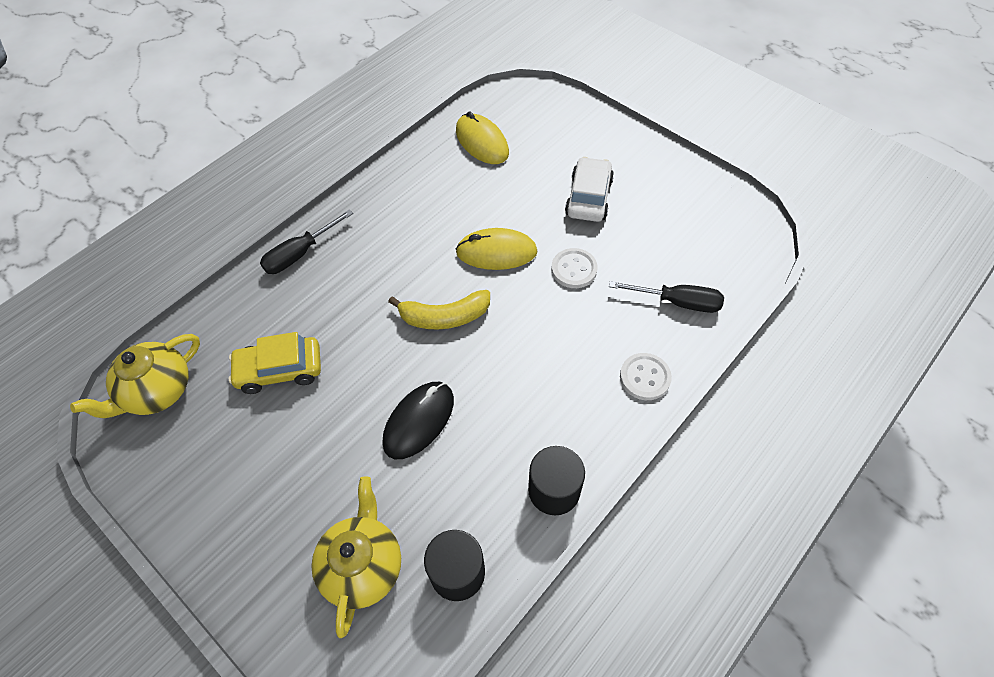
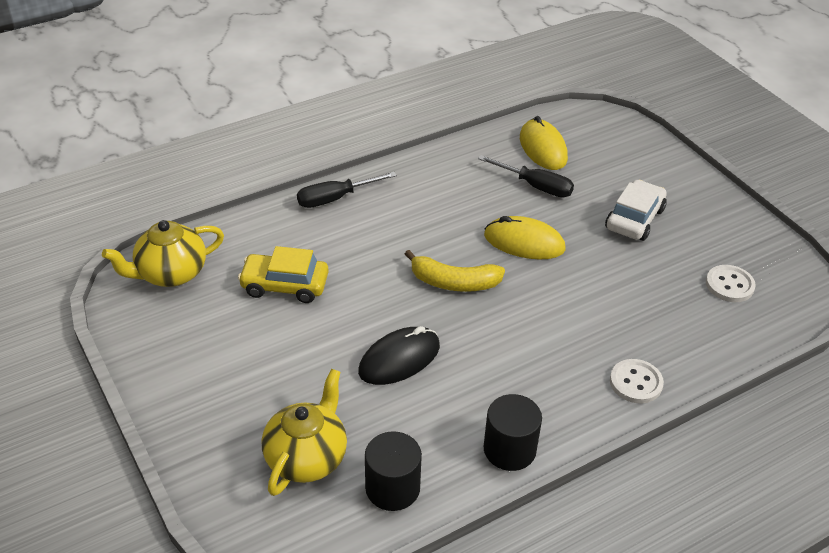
camera: 15 degrees right, 15 degrees down
(574, 269) = (597, 275): white button -> white button (729, 285)
(677, 302) = (694, 329): black screwdriver -> black screwdriver (535, 186)

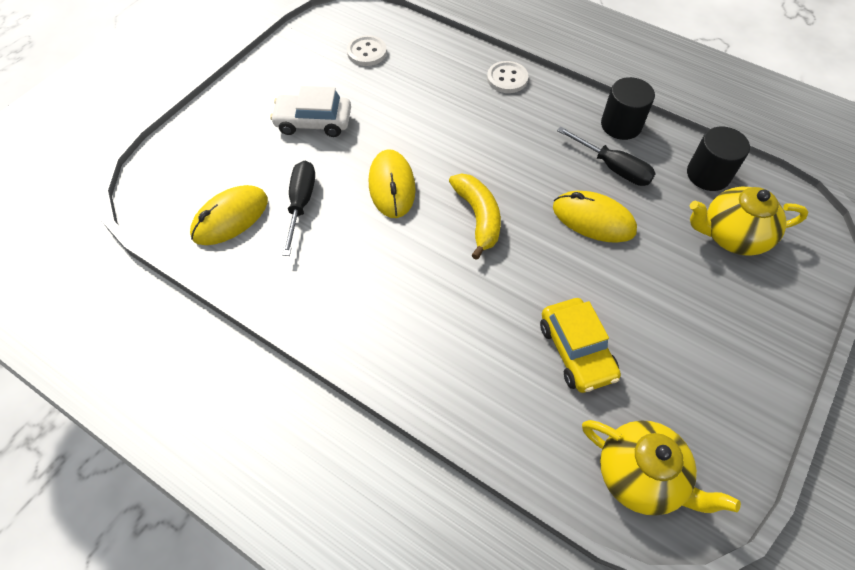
camera: 115 degrees left, 15 degrees up
(335, 198) = (418, 373): black screwdriver -> black screwdriver (613, 168)
(399, 359) = (593, 219): black mouse -> yellow mouse

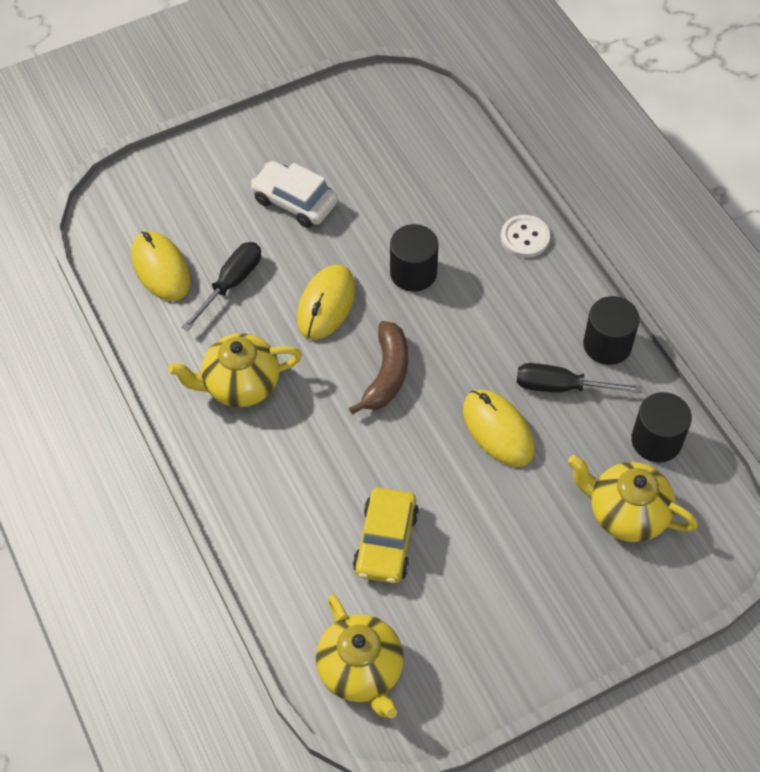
camera: 30 degrees right, 0 degrees up
(230, 218) = (161, 268): yellow mouse -> yellow mouse turned 75 degrees clockwise
(363, 280) = (240, 385): none -> yellow teapot
(367, 52) = (398, 143): white button -> none
(443, 135) = (413, 273): none -> black cylinder
(478, 217) = (386, 374): yellow banana -> brown banana
(613, 168) = (561, 387): black screwdriver -> black screwdriver turned 120 degrees clockwise

